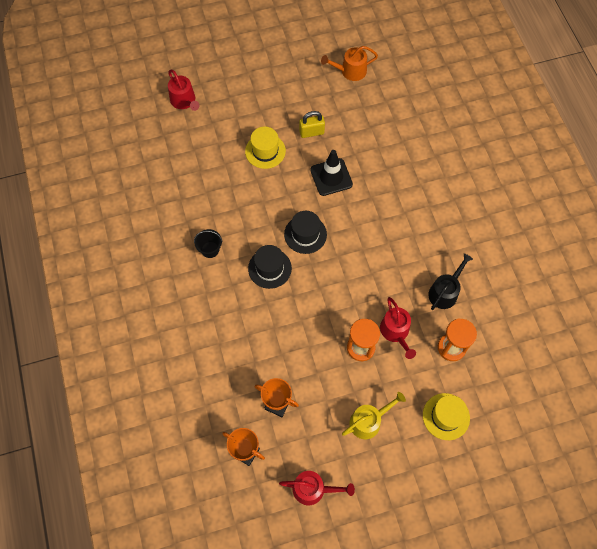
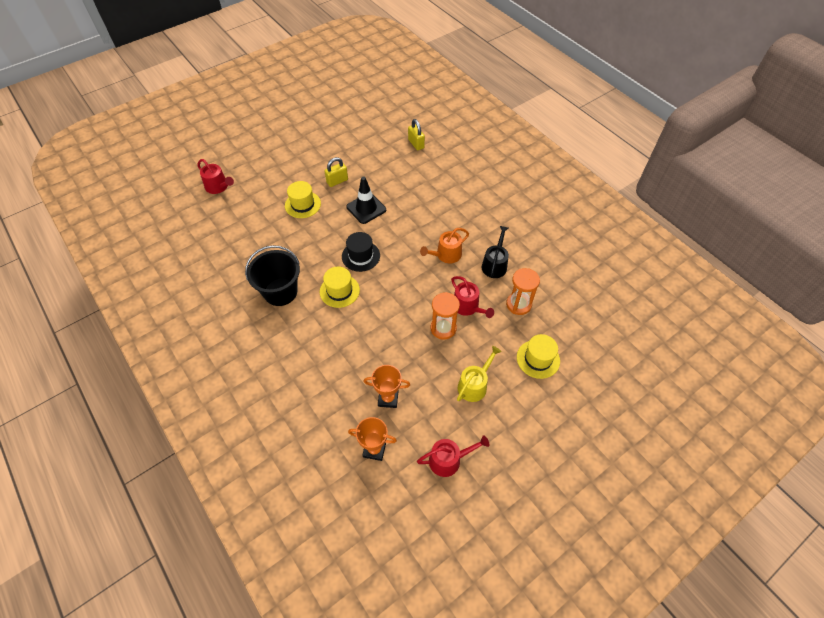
camera: 20 degrees left, 10 degrees down
(210, 249) = (280, 292): black bucket -> black bucket, size x1.99
(269, 268) = (339, 291): black hat -> yellow hat
(350, 71) = (352, 132): orange watering can -> orange watering can (446, 255)
(416, 109) = (416, 144): none -> yellow padlock

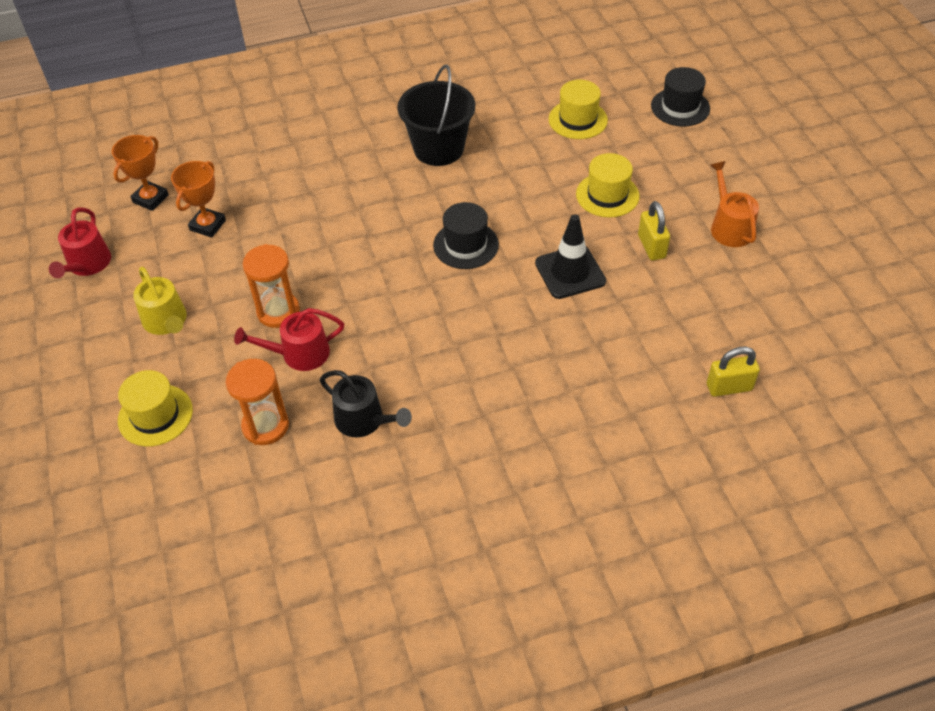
camera: 110 degrees right, 5 degrees down
(218, 187) = (680, 107): red watering can -> black hat
(339, 291) = (409, 209): yellow hat -> yellow hat (578, 120)
(446, 255) = (418, 355): orange watering can -> orange watering can (729, 227)

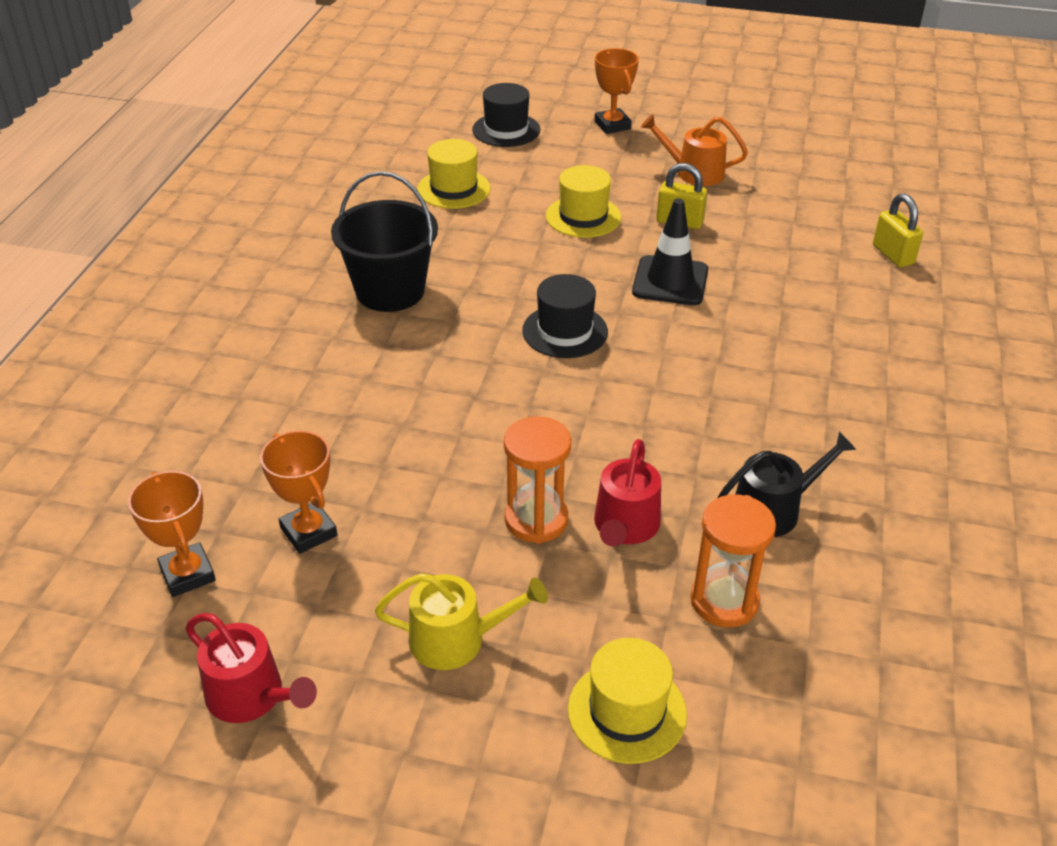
camera: 60 degrees left, 10 degrees down
(729, 387) = (893, 255): yellow padlock -> yellow padlock turned 45 degrees counterclockwise
(749, 156) = (612, 125): none -> orange trophy

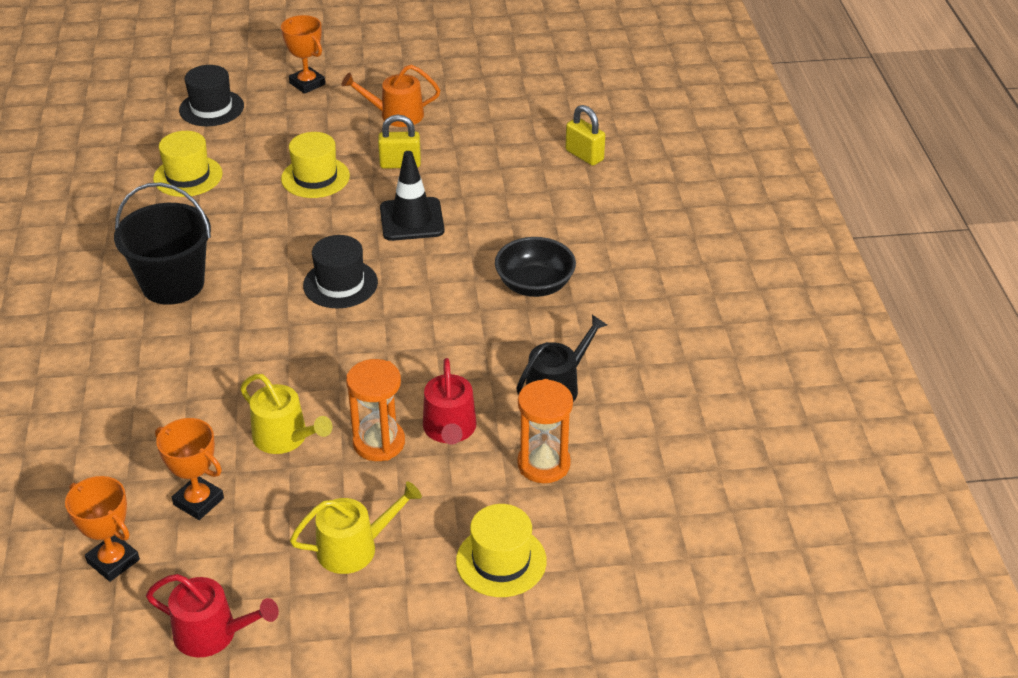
camera: 20 degrees left, 0 degrees up
(433, 485) = (285, 438): none -> yellow watering can
(786, 384) = (534, 285): none -> black bowl

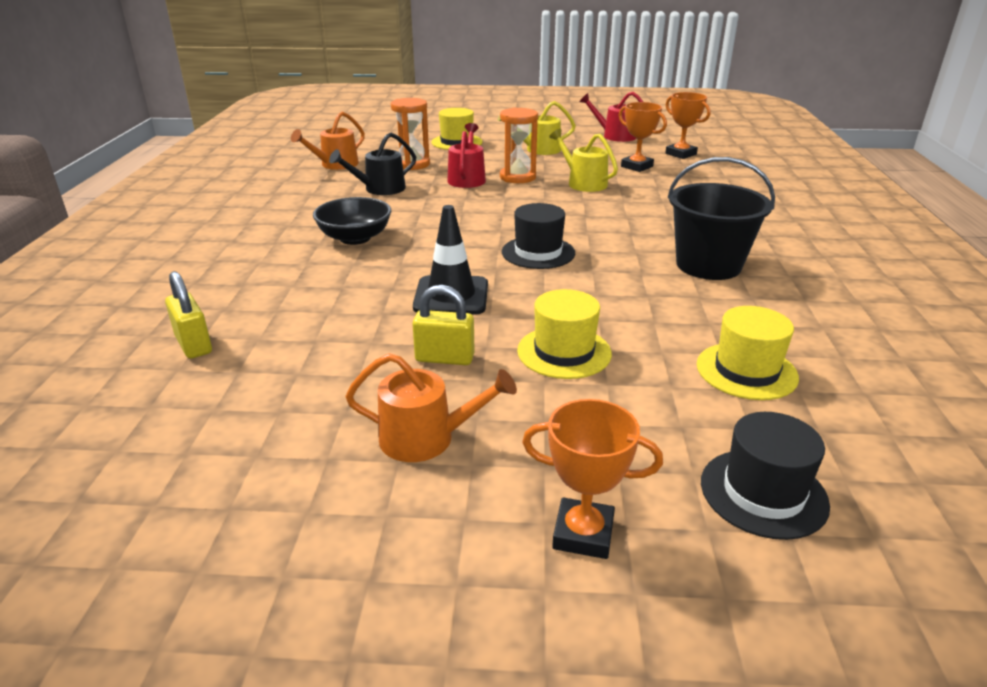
camera: 170 degrees left, 10 degrees down
(307, 84) = (583, 534): orange trophy -> orange trophy turned 45 degrees counterclockwise
(657, 448) = (335, 165): none -> orange watering can

